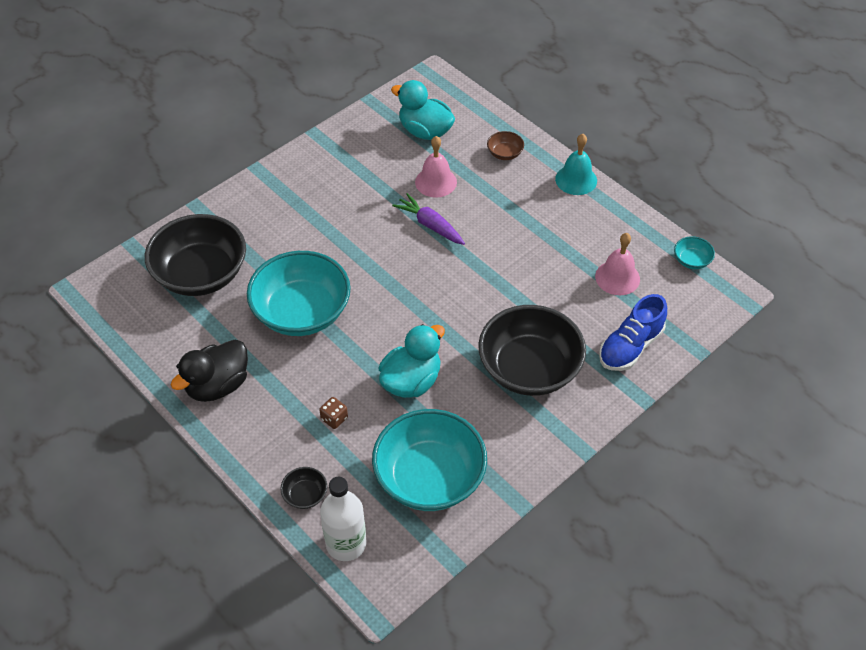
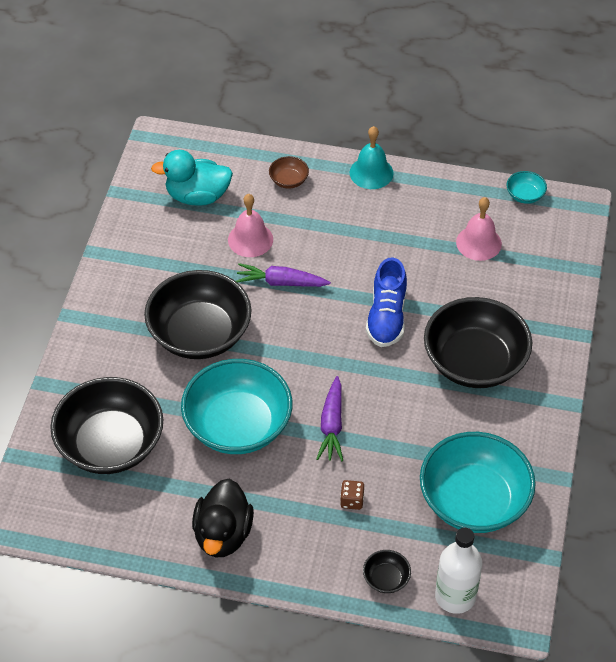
camera: 35 degrees left, 0 degrees up
(335, 230) = (200, 334): none -> black bowl
(371, 352) = (332, 425): none -> purple carrot
(411, 381) = (388, 430): turquoise duck -> none
(630, 347) = (538, 297): blue shoe -> blue shoe (386, 317)

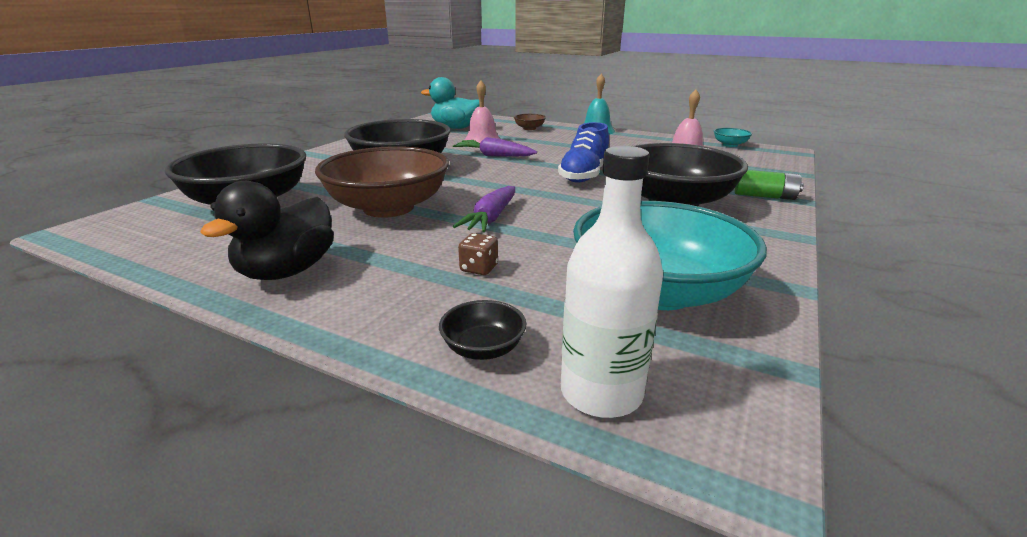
camera: 15 degrees right, 25 degrees down
(238, 425) = (388, 208): turquoise bowl -> brown bowl
(551, 332) = (764, 196): none -> green battery

